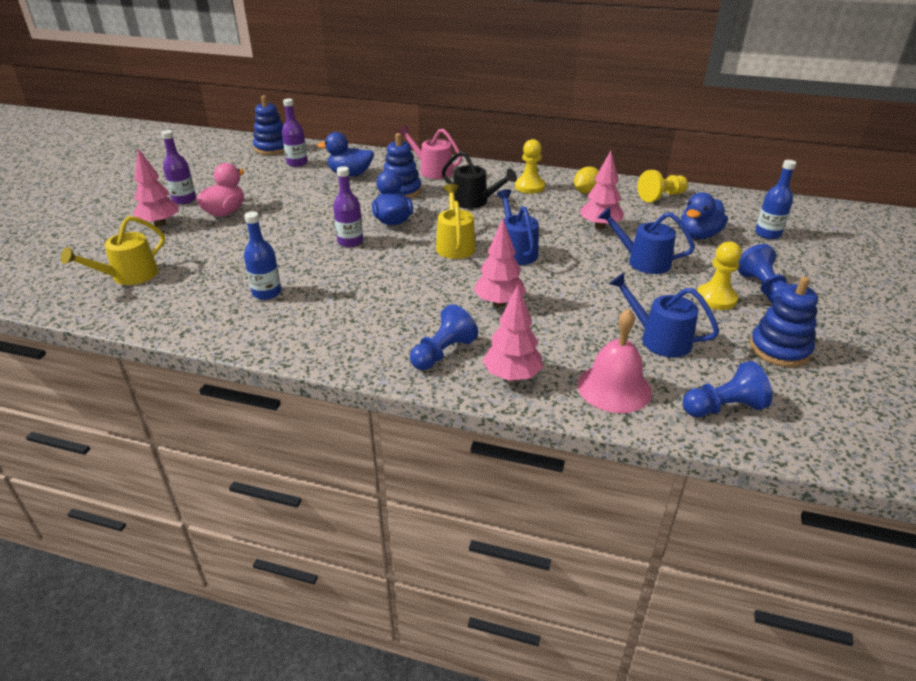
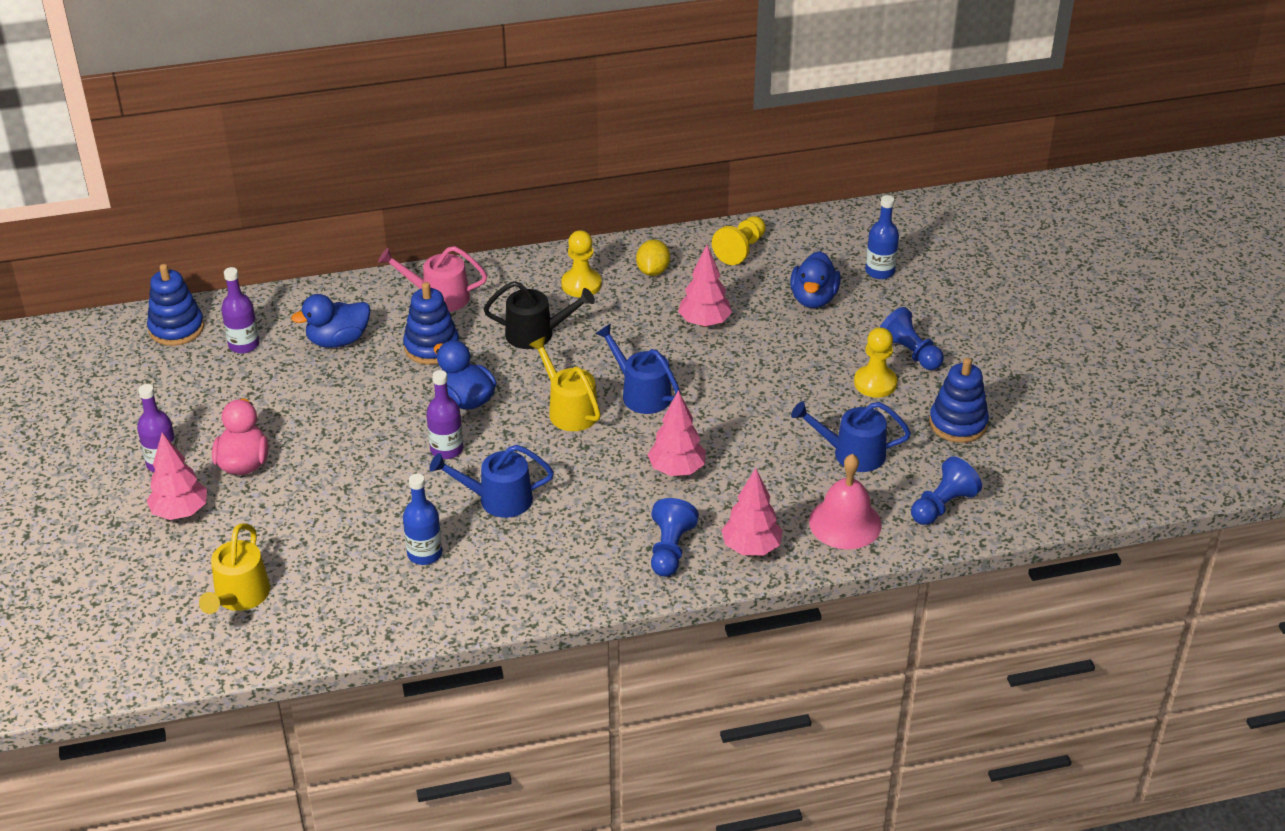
camera: 30 degrees left, 5 degrees up
(643, 261) = (780, 359): blue watering can -> blue watering can (497, 499)

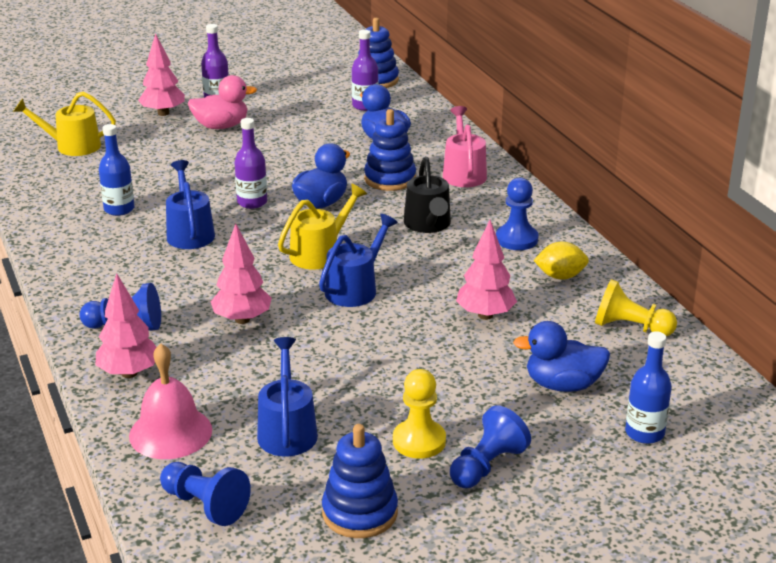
camera: 80 degrees right, 10 degrees down
(581, 284) = (516, 239): yellow pawn -> blue pawn

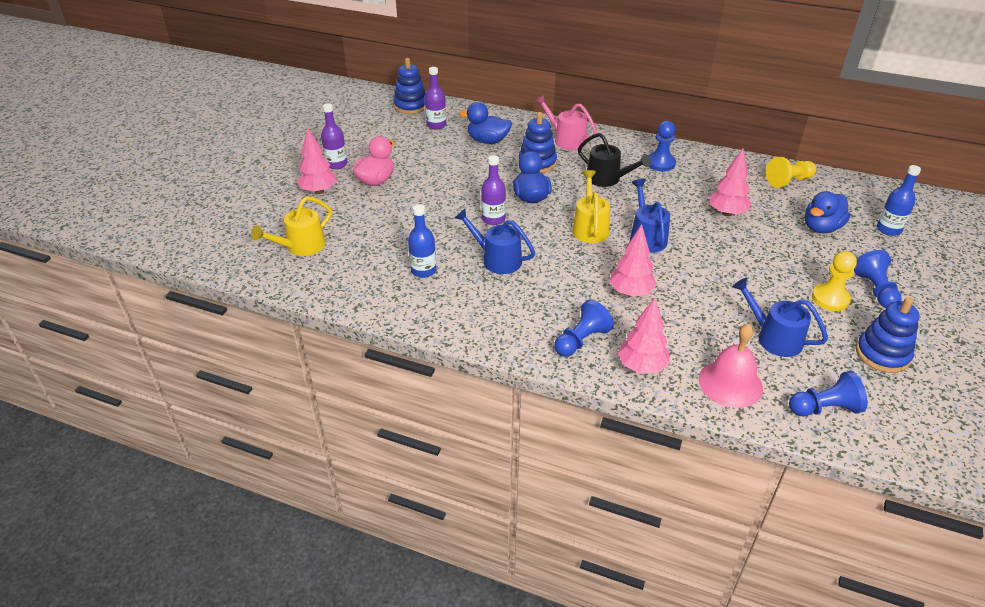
camera: 45 degrees left, 10 degrees up
(560, 276) = (715, 172): yellow lemon -> none

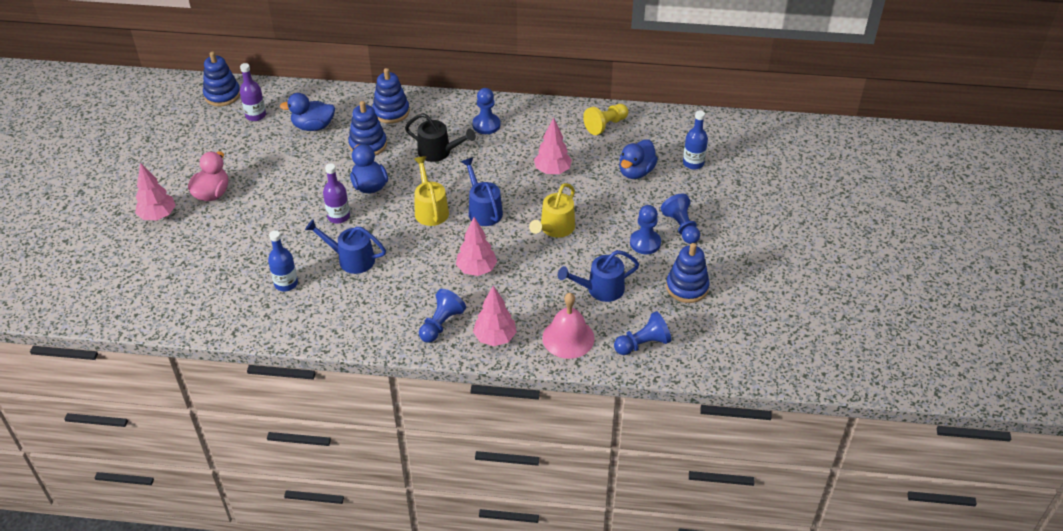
camera: 15 degrees left, 5 degrees up
(301, 247) = (161, 281): yellow watering can -> yellow watering can (555, 228)
(336, 164) = (166, 181): purple bottle -> none
(566, 140) = (391, 112): pink watering can -> blue stacking toy
(773, 337) = (600, 289): blue watering can -> blue watering can turned 45 degrees counterclockwise
(830, 298) = (645, 243): yellow pawn -> blue pawn

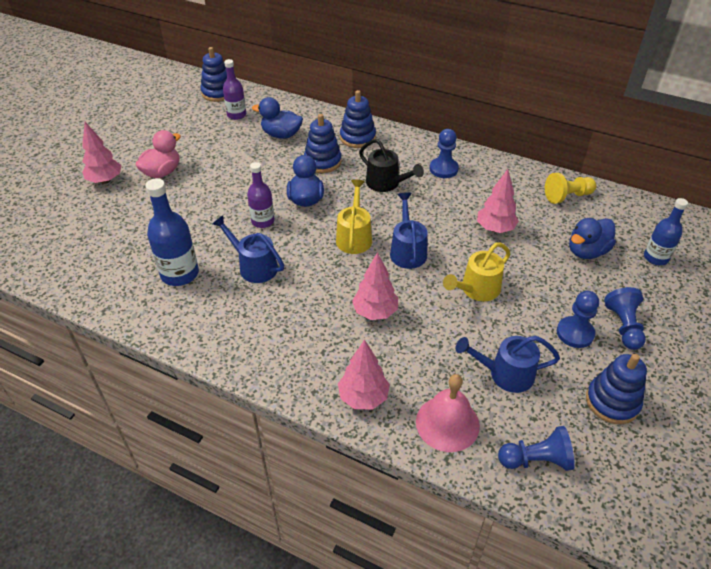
camera: 20 degrees right, 0 degrees up
(286, 283) = (180, 274): blue bottle -> blue bottle, size x1.52
(441, 324) = (311, 363): blue pawn -> none

